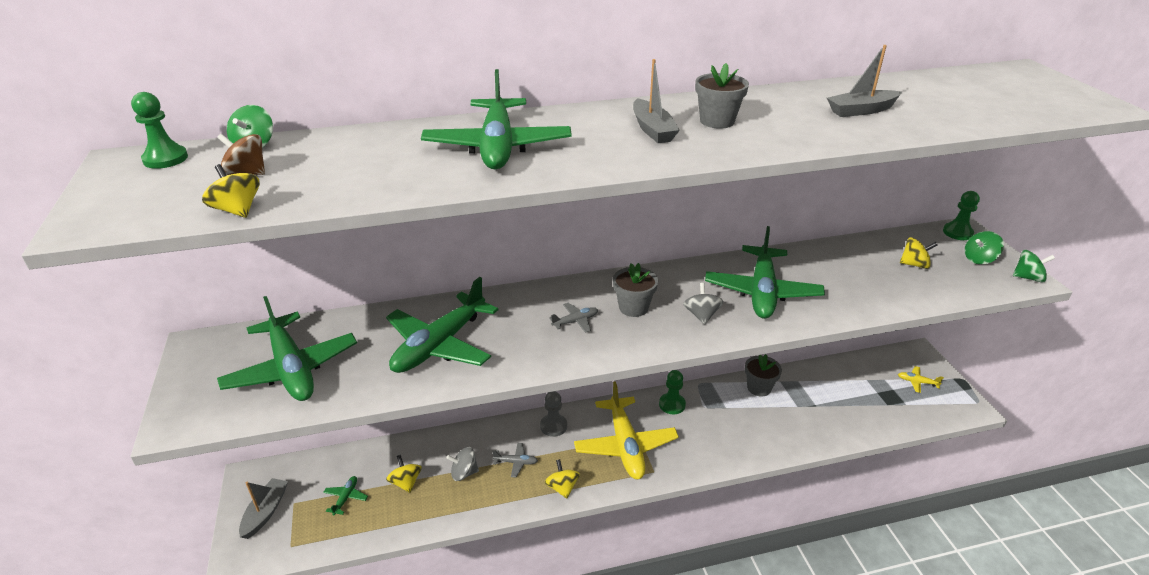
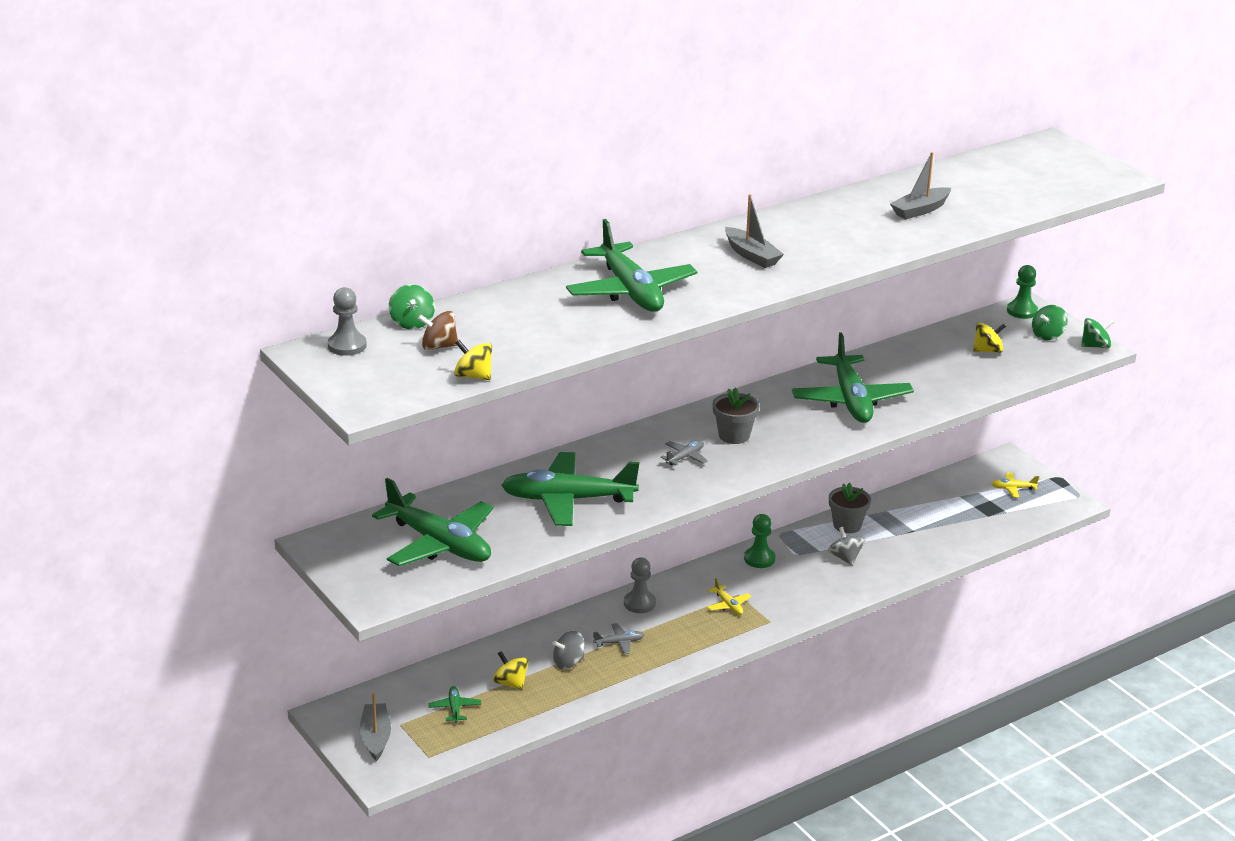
camera: 20 degrees left, 5 degrees down
(165, 159) = (347, 346): green pawn -> grey pawn
(439, 345) = (567, 500): green plane -> green plane turned 75 degrees clockwise
(562, 487) = (682, 653): yellow spinning top -> none
(625, 445) = (728, 605): yellow plane -> yellow plane, size x0.41
(701, 315) = (803, 431): grey spinning top -> grey spinning top (845, 558)
(717, 121) = (802, 239): grey flower pot -> none

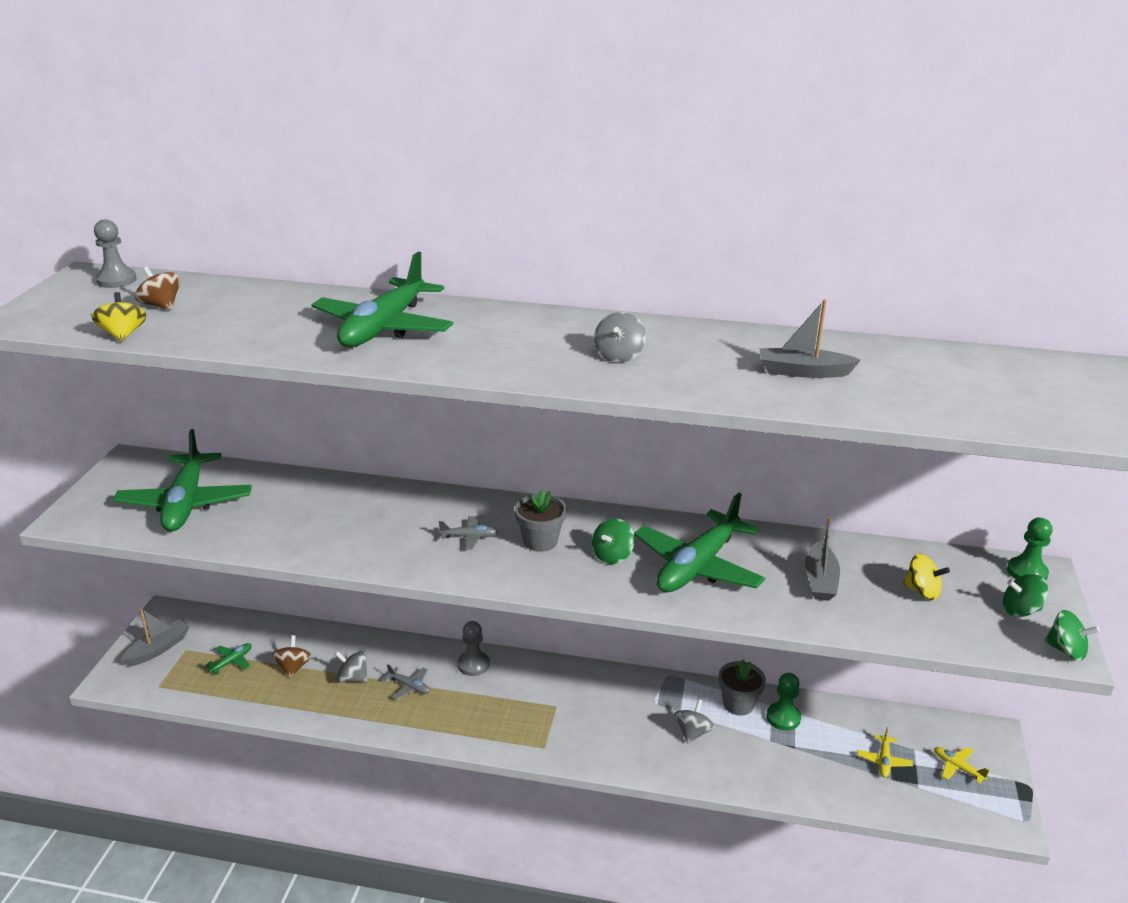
camera: 45 degrees right, 0 degrees up
(412, 322) = (191, 284): green spinning top -> green spinning top (612, 555)
(510, 683) = (293, 667): yellow spinning top -> brown spinning top
(567, 500) = (324, 521): green plane -> none
(728, 605) = (534, 710): yellow plane -> yellow plane (884, 761)
(751, 255) = (548, 343): grey boat -> grey boat (820, 580)
(759, 559) = (619, 687): green pawn -> green pawn (783, 718)
(807, 245) = (619, 355): none -> grey spinning top

